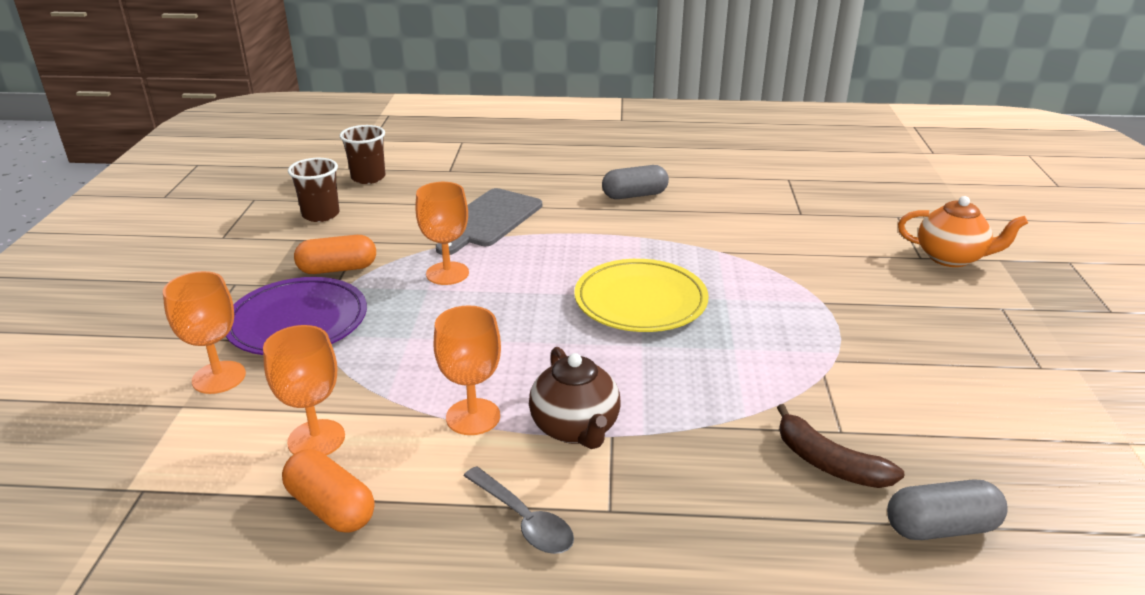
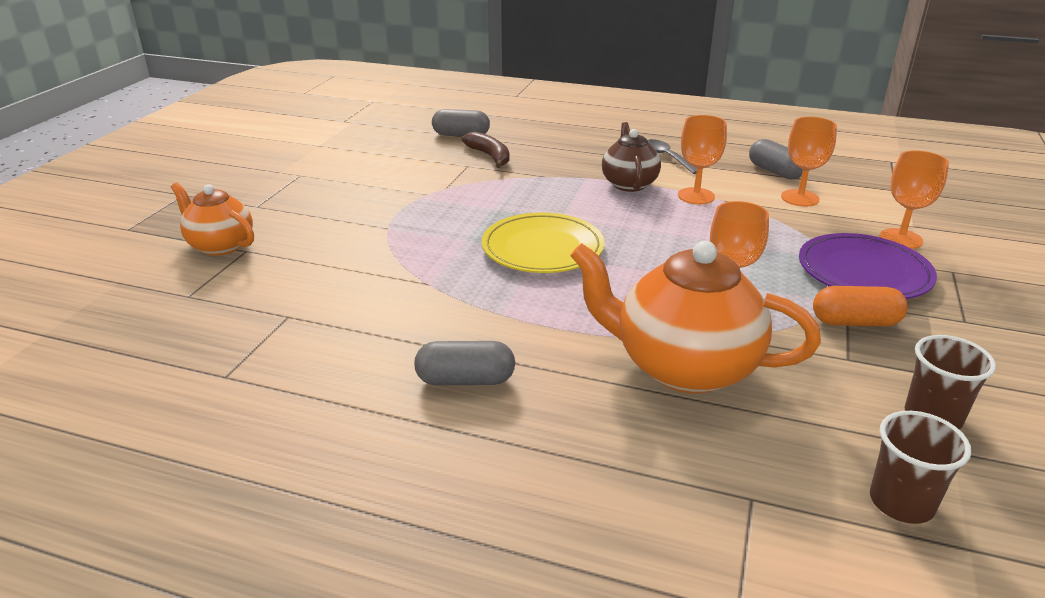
camera: 165 degrees left, 0 degrees up
(331, 507) = (775, 172): orange capsule -> grey capsule
(487, 220) = (683, 367): grey cutting board -> orange teapot

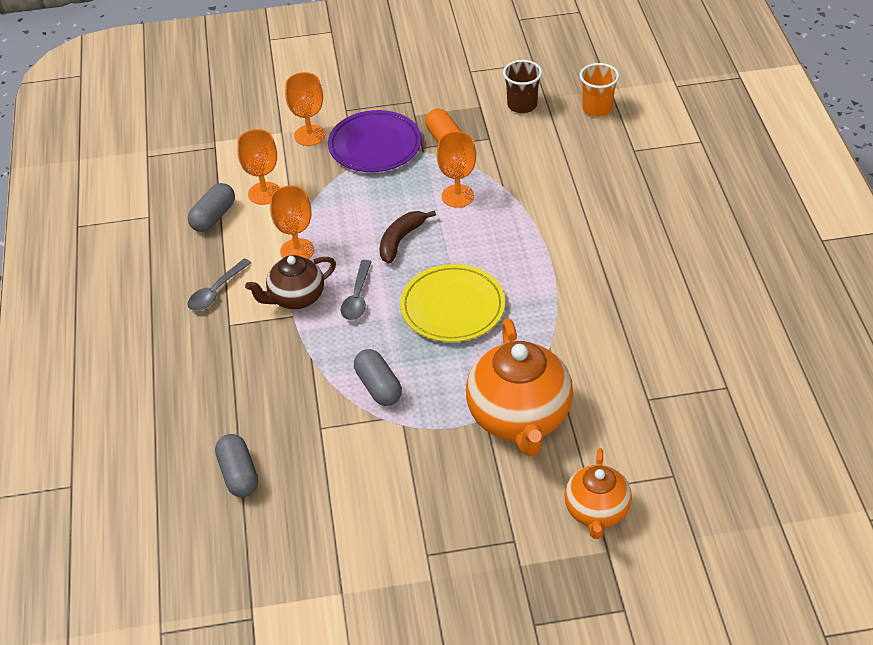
camera: 115 degrees left, 15 degrees up
(465, 380) = (636, 277): grey capsule -> grey capsule (378, 387)
(490, 156) = (287, 421): brown banana -> brown banana (400, 240)
(604, 208) = (357, 297): none -> grey spoon
(683, 367) = (549, 196): orange teapot -> orange teapot (519, 418)
(901, 502) = (597, 108): brown cup -> orange cup

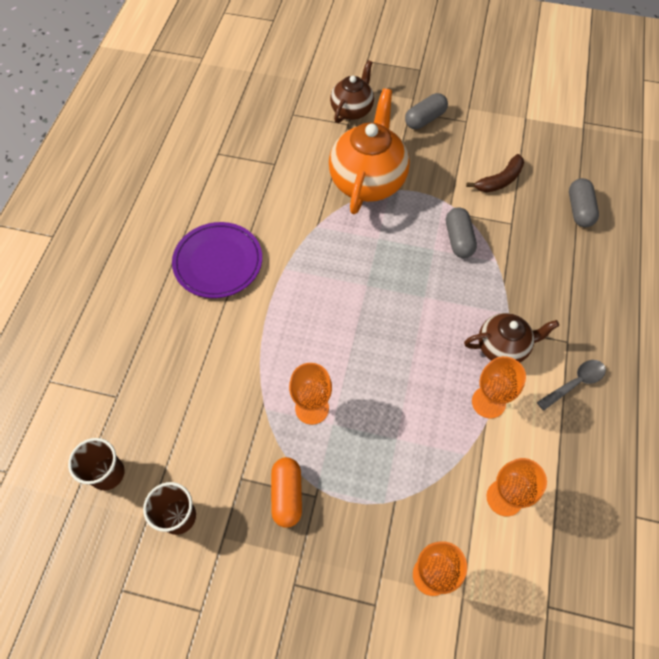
camera: 160 degrees left, 15 degrees up
(213, 217) = (565, 485): grey capsule -> grey capsule (425, 119)
(357, 297) = (448, 327): grey spoon -> none
(375, 145) = (364, 522): purple plate -> purple plate (218, 262)
(400, 240) = (388, 375): brown banana -> brown banana (499, 180)
(452, 307) = (373, 286): yellow plate -> none
(596, 512) = (352, 110): orange teapot -> brown teapot
(597, 108) = (107, 473): orange cup -> brown cup

